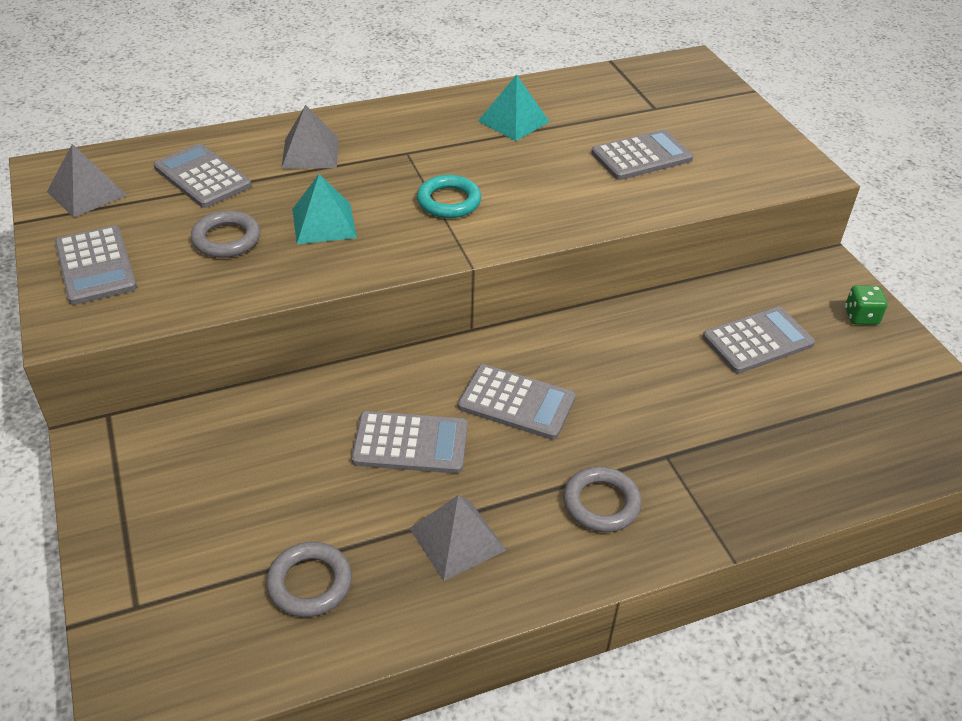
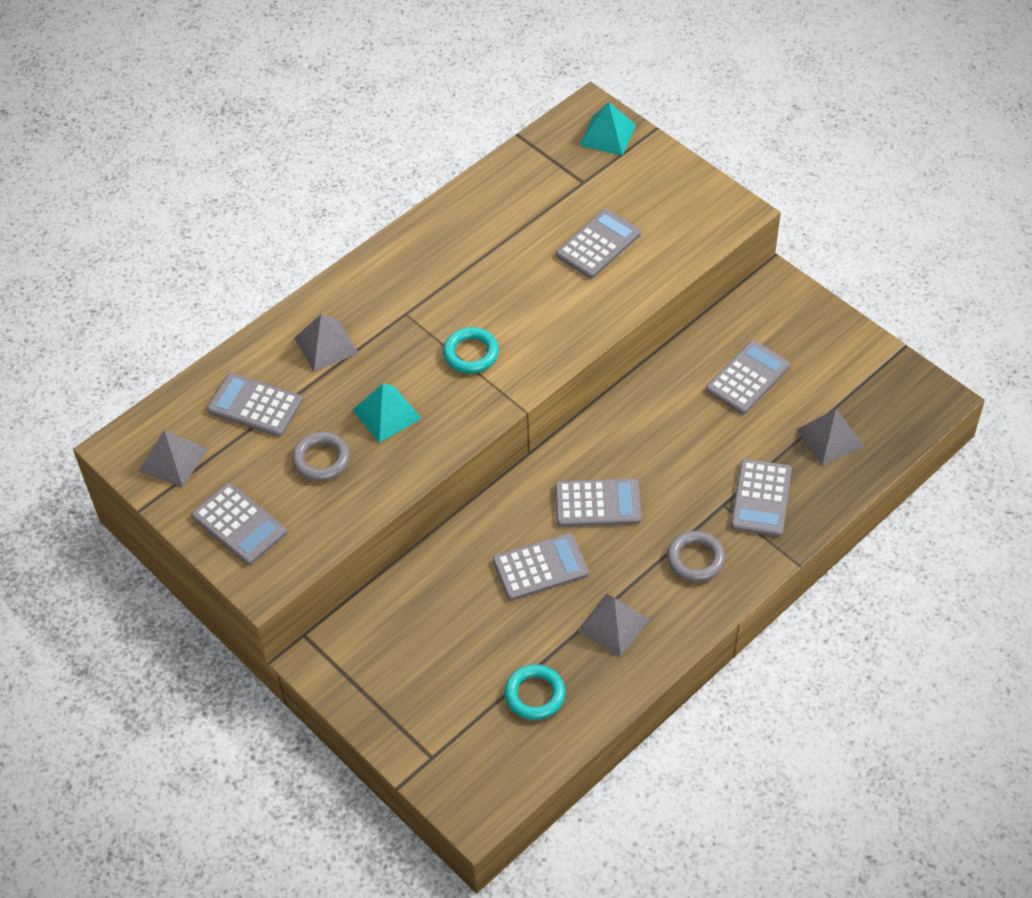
camera: 20 degrees left, 10 degrees up
(310, 583) = (535, 695): grey ring -> turquoise ring
(513, 121) = (473, 243): turquoise pyramid -> turquoise pyramid (607, 135)
(718, 466) = (761, 498): none -> grey calculator
(834, 432) = (830, 438): none -> grey pyramid
(861, 317) = (815, 324): green dice -> none

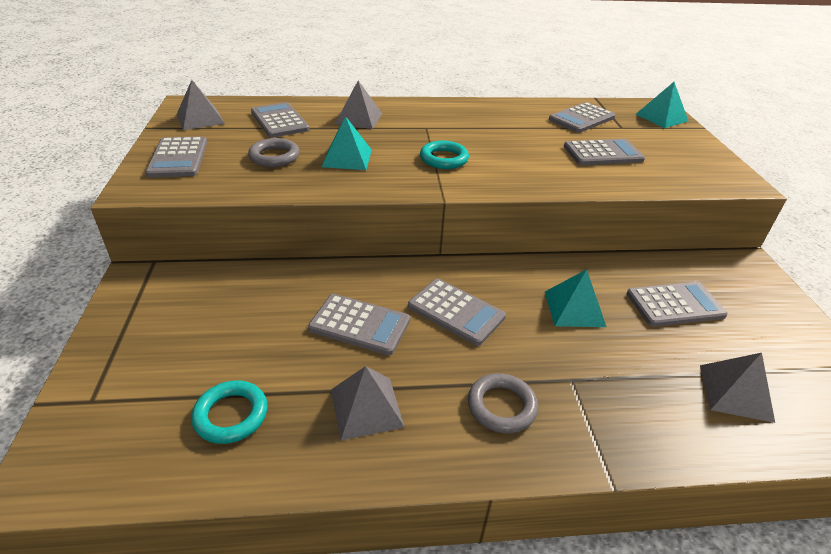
camera: 35 degrees right, 15 degrees down
(679, 436) = (574, 308): none -> turquoise pyramid
(761, 498) = (617, 398): grey calculator -> grey calculator (581, 118)

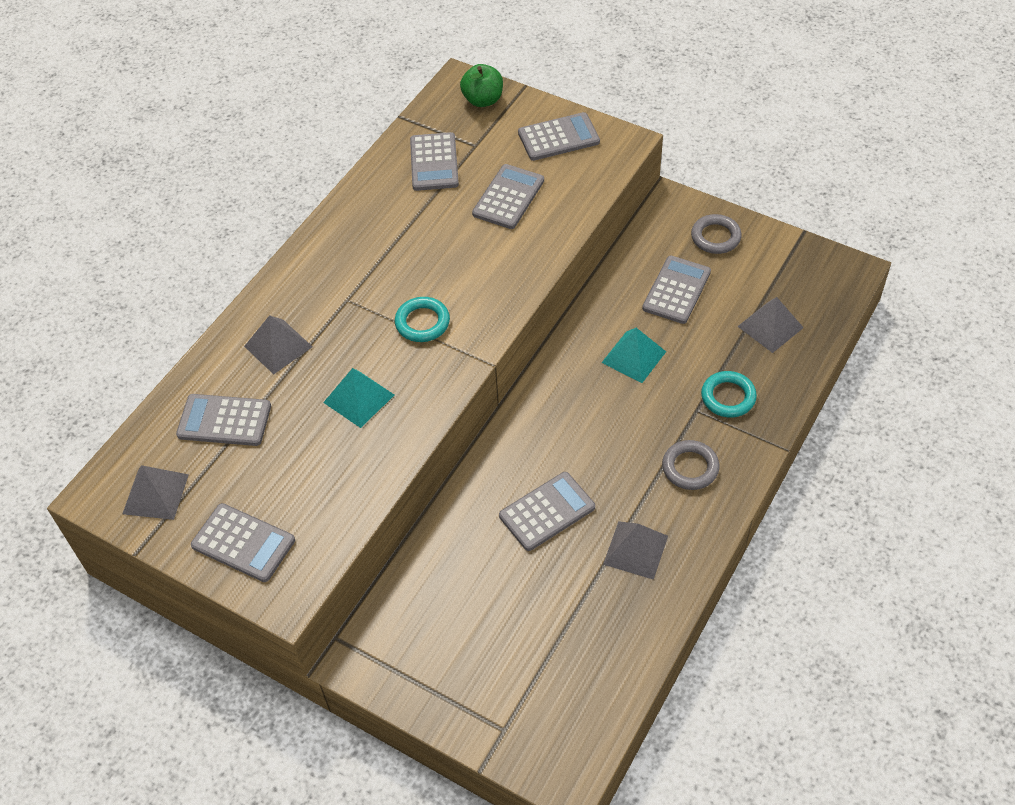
camera: 50 degrees left, 15 degrees up
(231, 415) = (584, 638): turquoise ring -> turquoise ring (728, 397)
(274, 157) = (308, 458): grey ring -> grey ring (715, 237)
(456, 312) = (580, 437): grey calculator -> grey calculator (558, 137)
(661, 117) = (483, 100): turquoise pyramid -> green apple

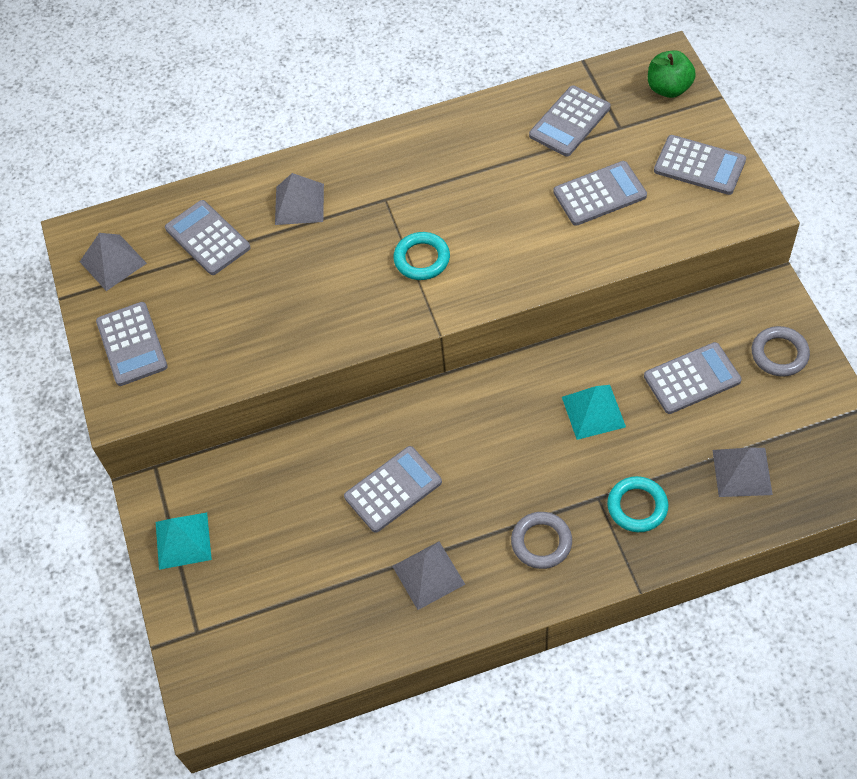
camera: 45 degrees right, 5 degrees up
(359, 398) = (315, 289): turquoise pyramid -> turquoise pyramid (183, 540)
(547, 511) = (393, 489): grey calculator -> grey calculator turned 45 degrees counterclockwise

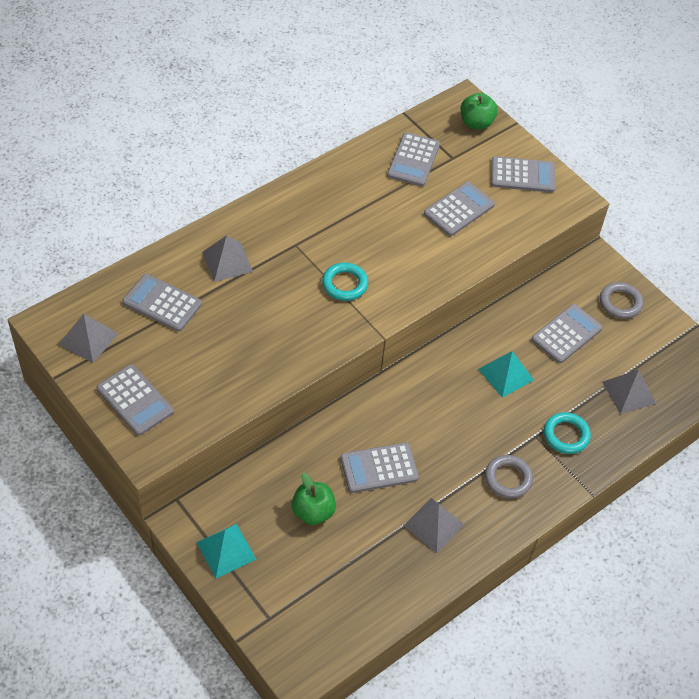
camera: 30 degrees left, 5 degrees down
(296, 521) = (313, 512): none -> green apple
(393, 489) = (379, 468): grey calculator -> grey calculator turned 135 degrees counterclockwise

